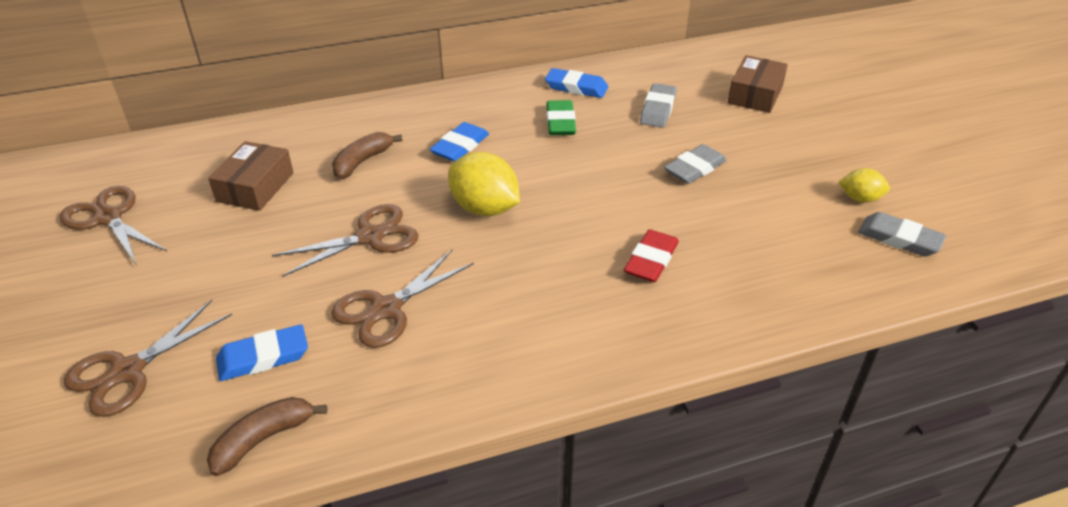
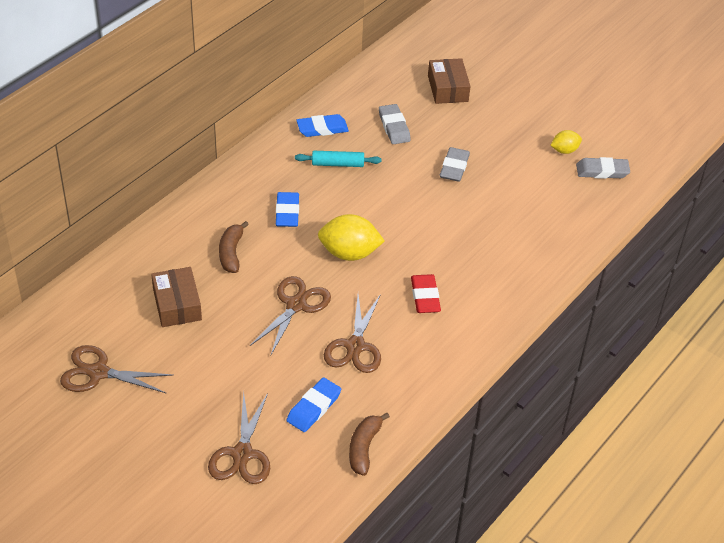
camera: 35 degrees left, 5 degrees up
(560, 122) = (337, 164): green eraser -> turquoise rolling pin
(651, 260) = (479, 246): red eraser -> red eraser (425, 297)

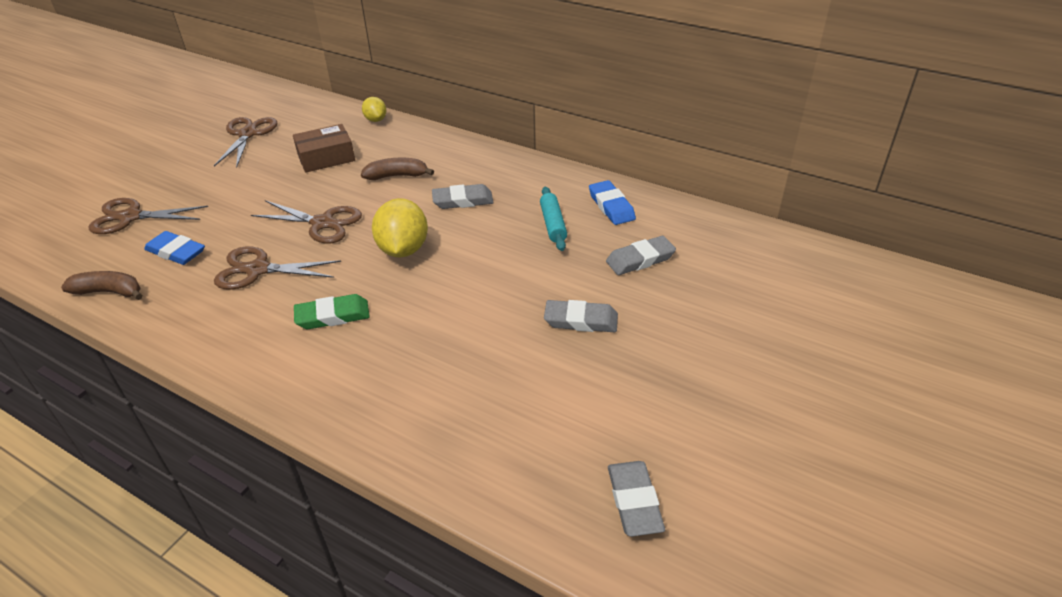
camera: 85 degrees right, 5 degrees down
(287, 212) = (463, 200): blue eraser -> grey eraser
(425, 297) = (333, 316): red eraser -> green eraser
(447, 88) = (748, 299): brown box -> none
(564, 150) = (667, 444): yellow lemon -> yellow lemon (376, 120)

